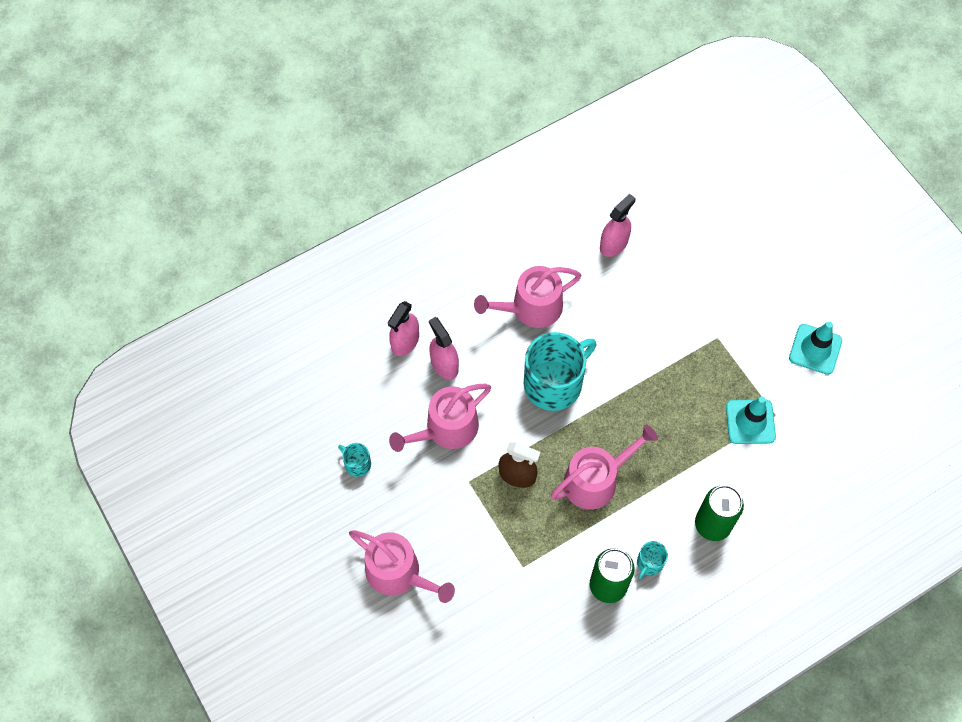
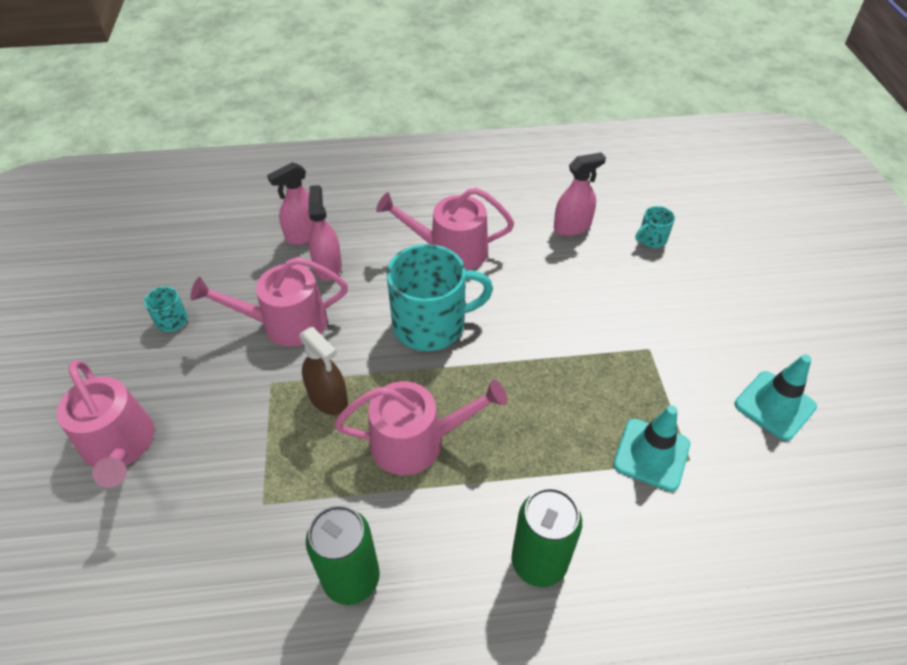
camera: 25 degrees right, 15 degrees down
(649, 563) = (424, 574): turquoise mug -> turquoise mug (651, 239)

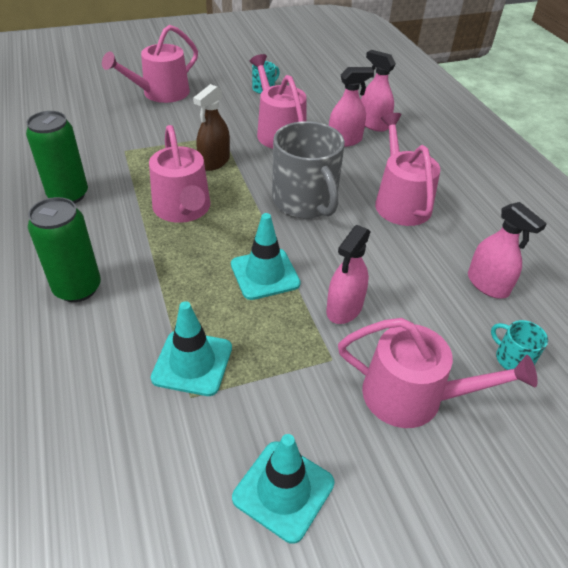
camera: 75 degrees right, 5 degrees down
(431, 324) = (305, 201): turquoise mug -> grey mug
(539, 379) = (265, 274): none -> turquoise traffic cone
(591, 327) = (344, 308): none -> pink spray bottle
(687, 307) = (412, 396): none -> pink watering can

